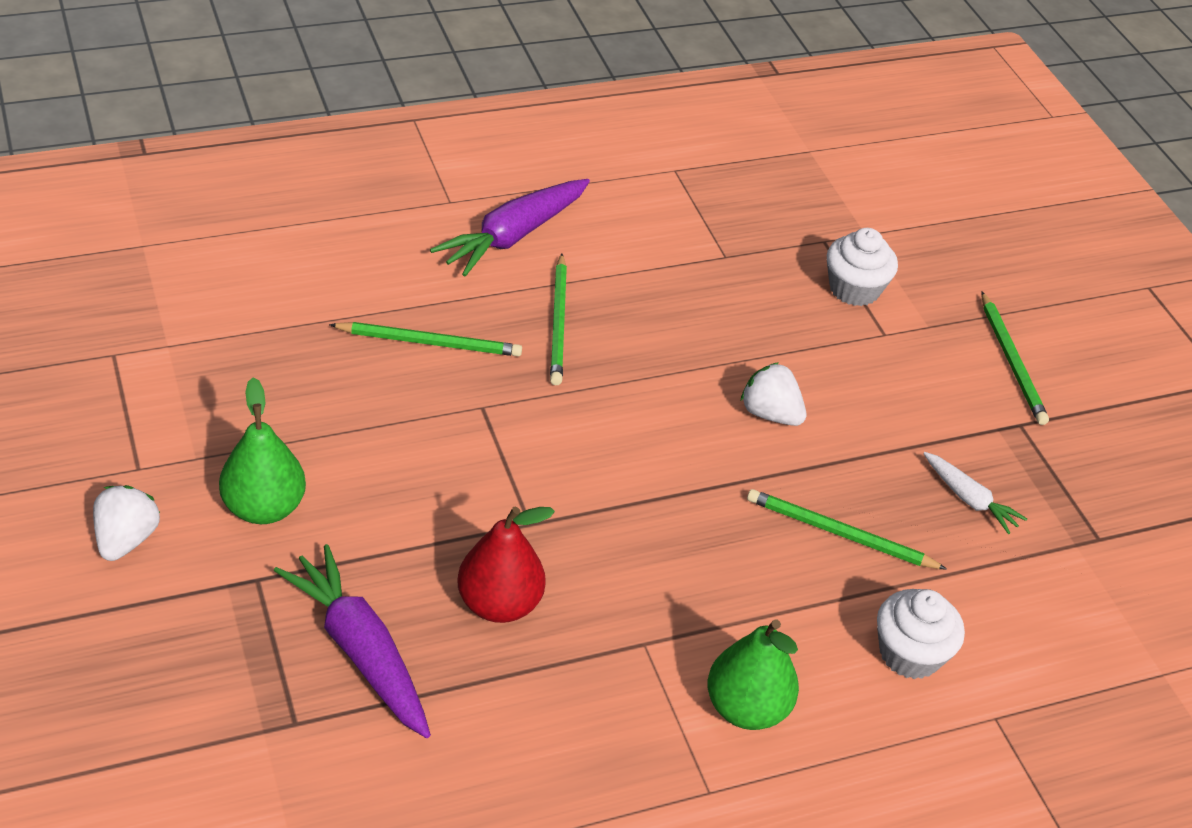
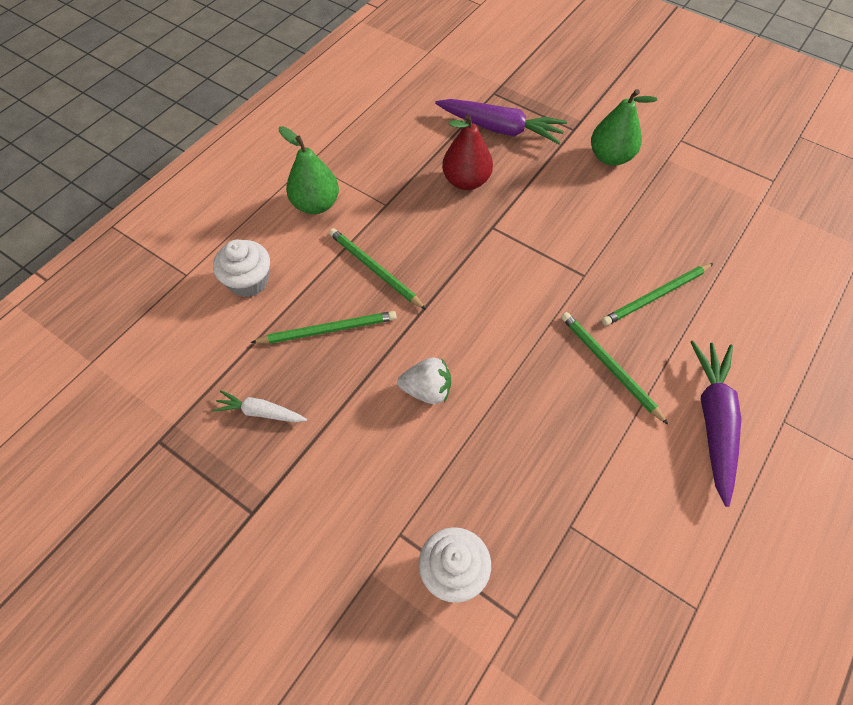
camera: 150 degrees right, 15 degrees up
(126, 539) = (641, 112): white strawberry -> none
(1011, 362) = (286, 583): green pencil -> green pencil (374, 269)

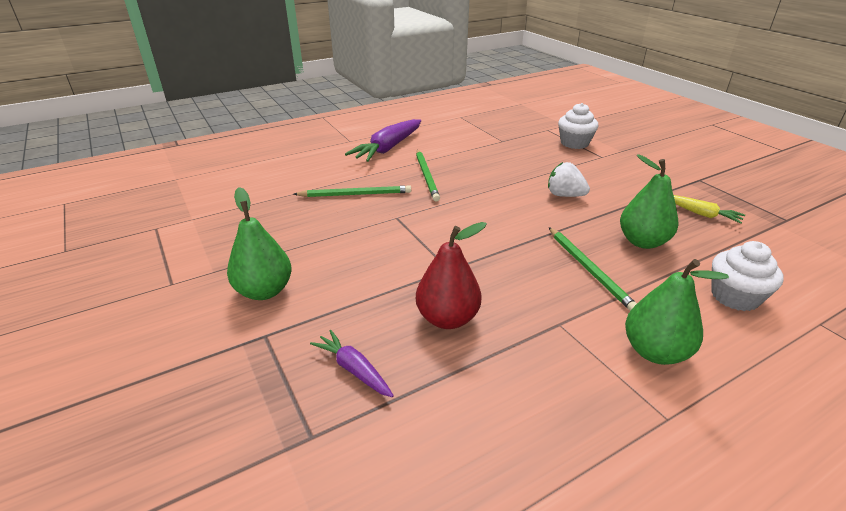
camera: 155 degrees left, 25 degrees down
(260, 412) = (701, 214): white carrot -> yellow carrot
(328, 330) = (642, 242): green pencil -> green pear
(500, 129) = (353, 369): purple carrot -> purple carrot, size x0.55

